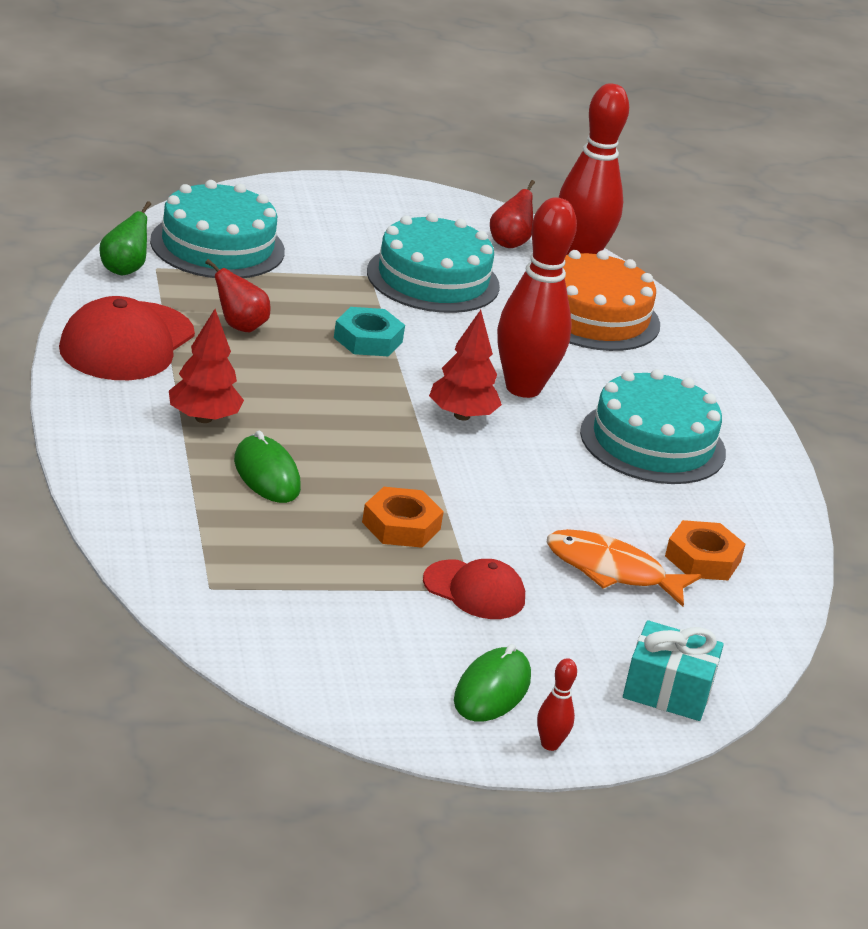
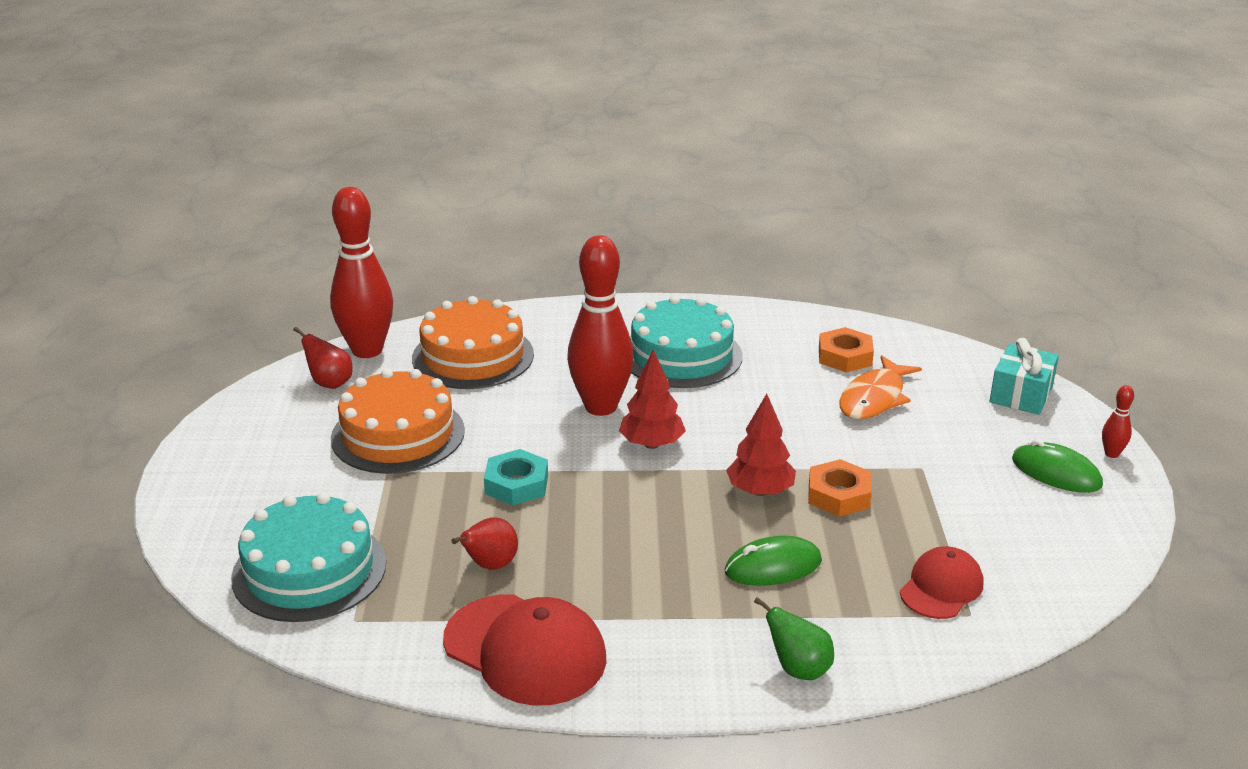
camera: 75 degrees left, 0 degrees up
(124, 269) = (356, 646): green pear -> green pear (798, 669)
(203, 418) = (677, 601): red tree -> red tree (760, 491)
(433, 279) = (398, 434): turquoise cake -> orange cake
(474, 590) = (924, 466): red cap -> red cap (941, 587)

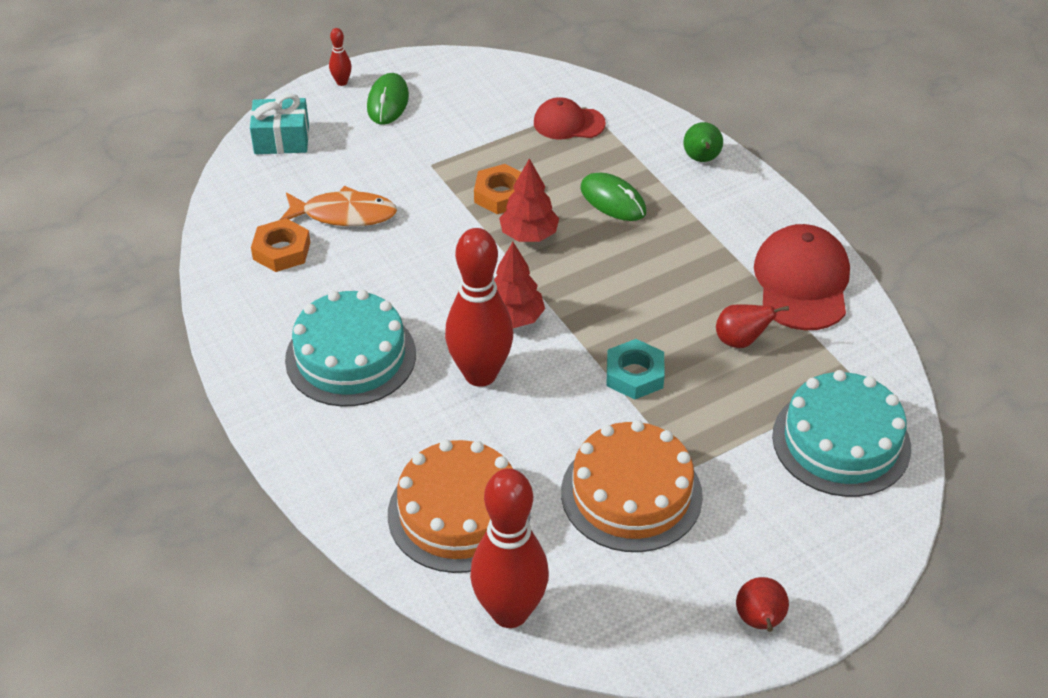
camera: 120 degrees left, 15 degrees up
(330, 383) = (592, 604): red pear -> red pear (759, 622)

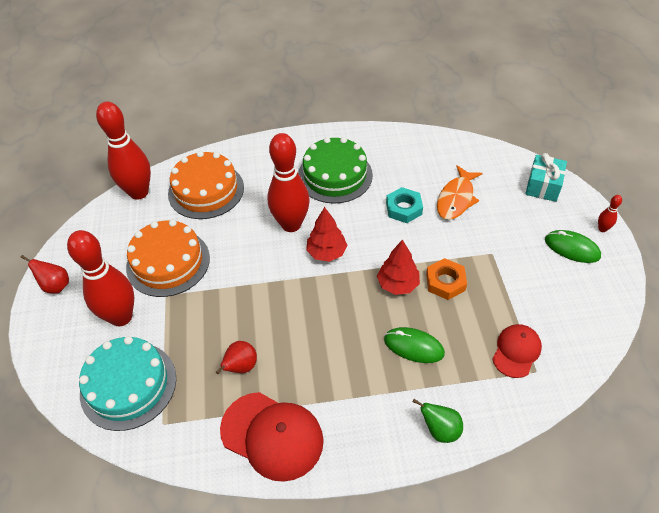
camera: 115 degrees right, 5 degrees up
(282, 251) = (434, 166): orange nut -> none
(350, 356) = (335, 175): turquoise cake -> green cake
(613, 200) = (413, 346): green mouse -> green mouse turned 45 degrees clockwise
(635, 375) = (248, 296): turquoise nut -> turquoise nut (403, 208)
(755, 503) = (121, 317): none -> red bowling pin

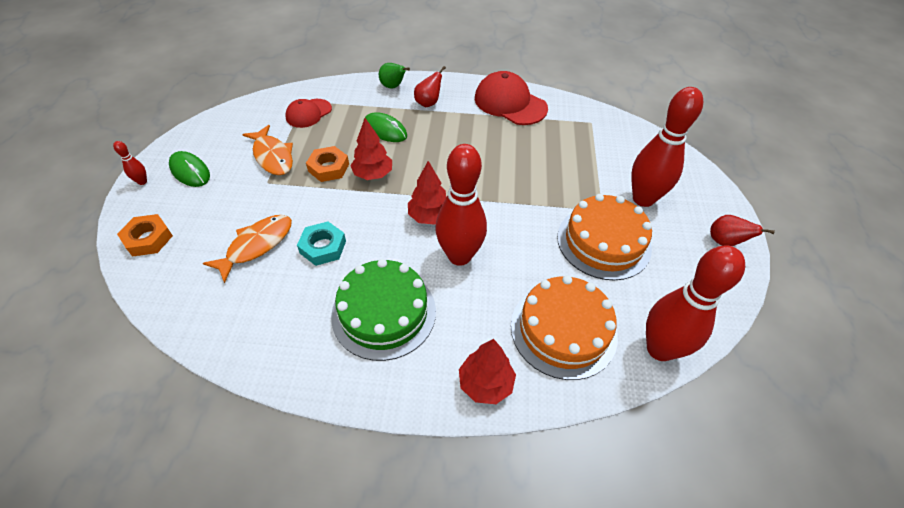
camera: 170 degrees left, 0 degrees up
(128, 385) = (623, 148): turquoise cake -> none
(241, 367) = (529, 143): red pear -> red pear (428, 103)
(256, 153) = (485, 383): none -> red tree
(509, 282) = (273, 156): none -> orange fish
(543, 186) = (148, 239): turquoise gift -> orange nut

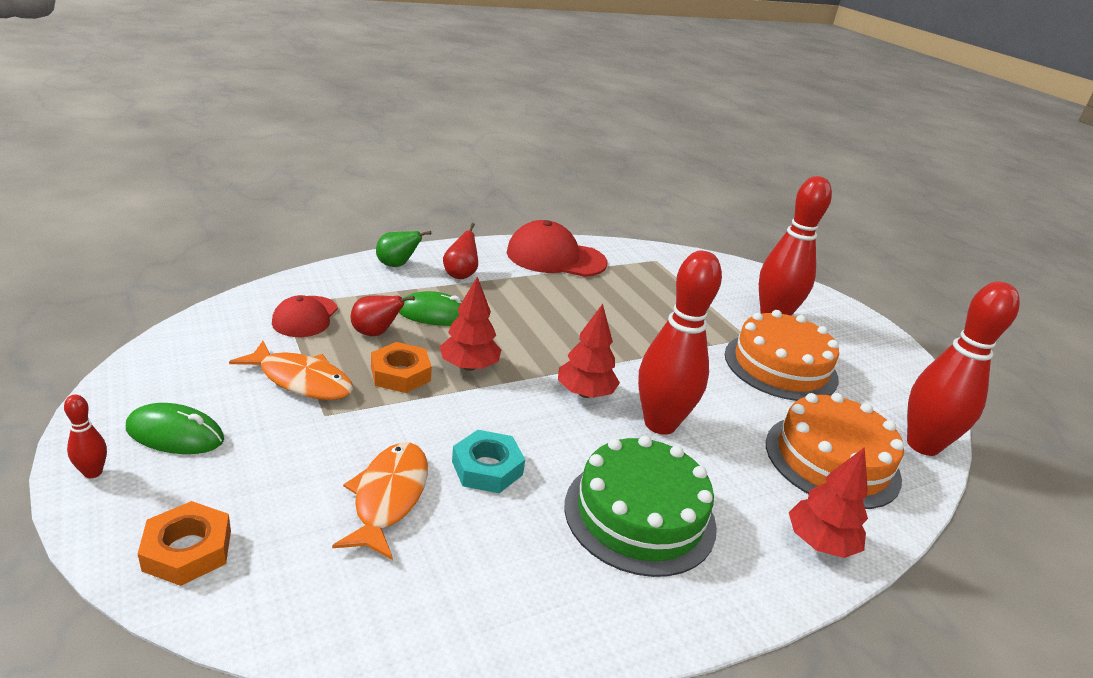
camera: 35 degrees left, 20 degrees down
(724, 242) = (873, 337): red pear -> red pear (375, 333)

